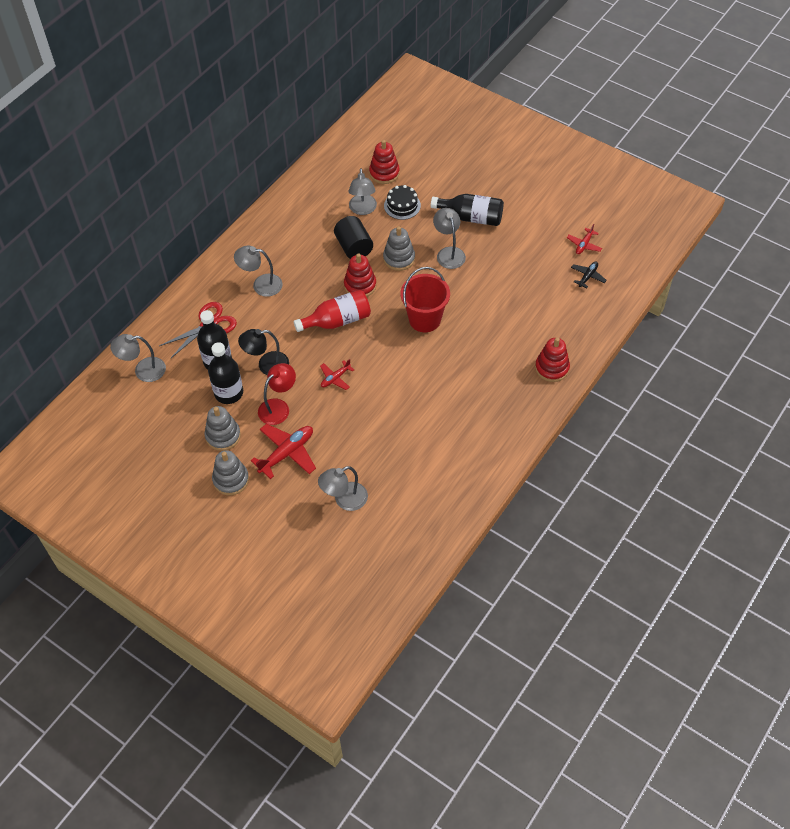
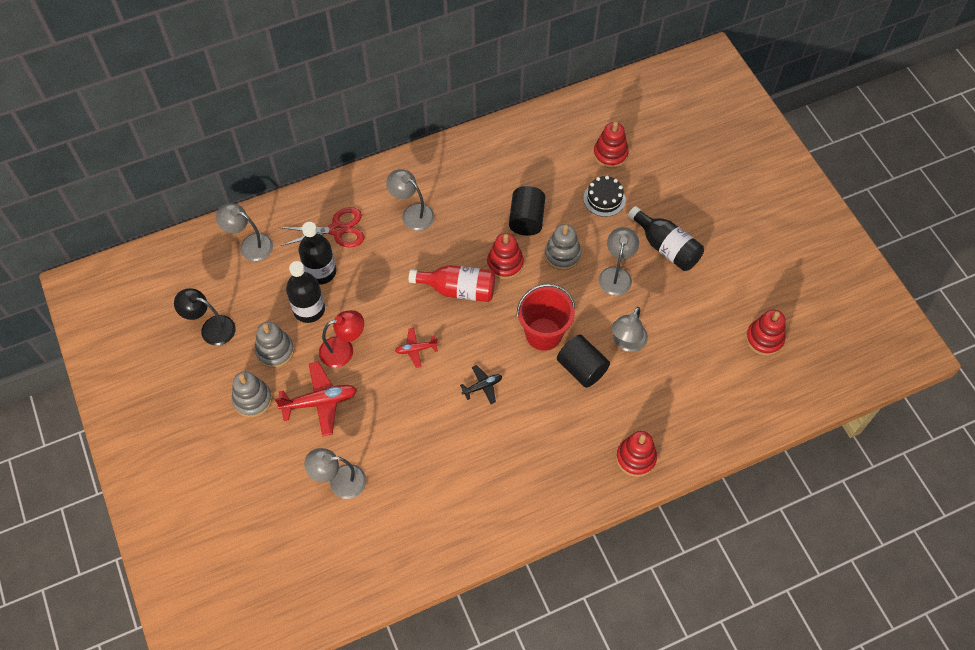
camera: 30 degrees right, 5 degrees up
(266, 365) = (362, 300): black lamp -> black lamp (211, 328)
(363, 209) = (562, 183): grey lamp -> grey lamp (627, 343)
(470, 328) = (581, 368): none -> black cylinder
(584, 245) = (764, 339): red plane -> red stacking toy
(588, 276) = (743, 377): black plane -> black plane (482, 386)

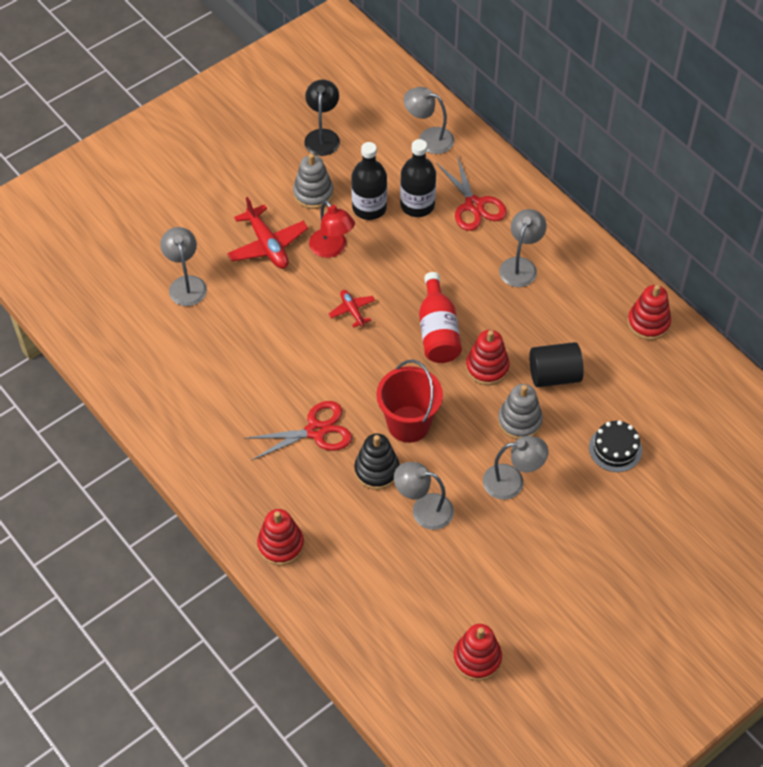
camera: 75 degrees right, 5 degrees down
(250, 245) = (428, 138): grey lamp -> grey lamp turned 75 degrees counterclockwise
(252, 399) = (254, 191): grey stacking toy -> none
(482, 386) = (326, 381): black plane -> none
(531, 406) = (316, 431): none -> red scissors
(581, 368) = (377, 470): black cylinder -> black stacking toy
(610, 154) = (684, 442): red stacking toy -> red stacking toy (648, 323)
(666, 247) = (570, 528): black bottle -> none

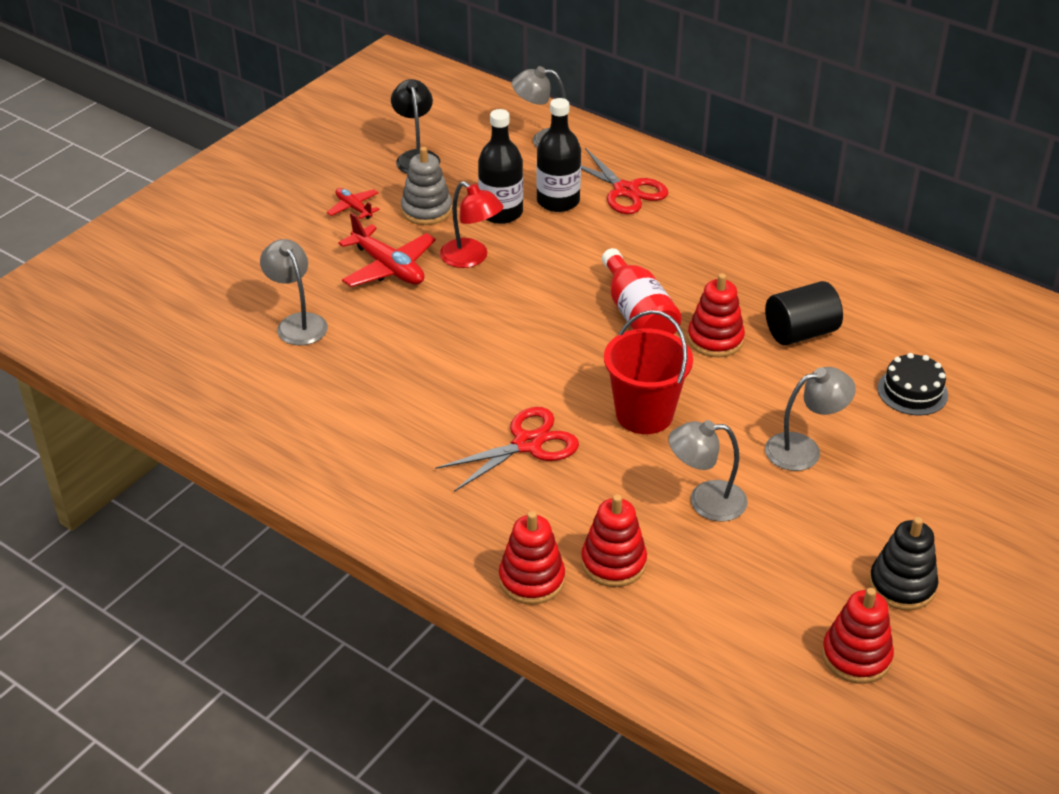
camera: 15 degrees left, 15 degrees down
(352, 310) = (522, 313): red plane -> red plane (354, 208)
(377, 470) = (625, 471): black stacking toy -> black stacking toy (902, 585)
(519, 421) = (781, 385): grey stacking toy -> none
(520, 266) = (707, 236): grey lamp -> none
(648, 323) = (884, 263): red stacking toy -> red stacking toy (613, 563)

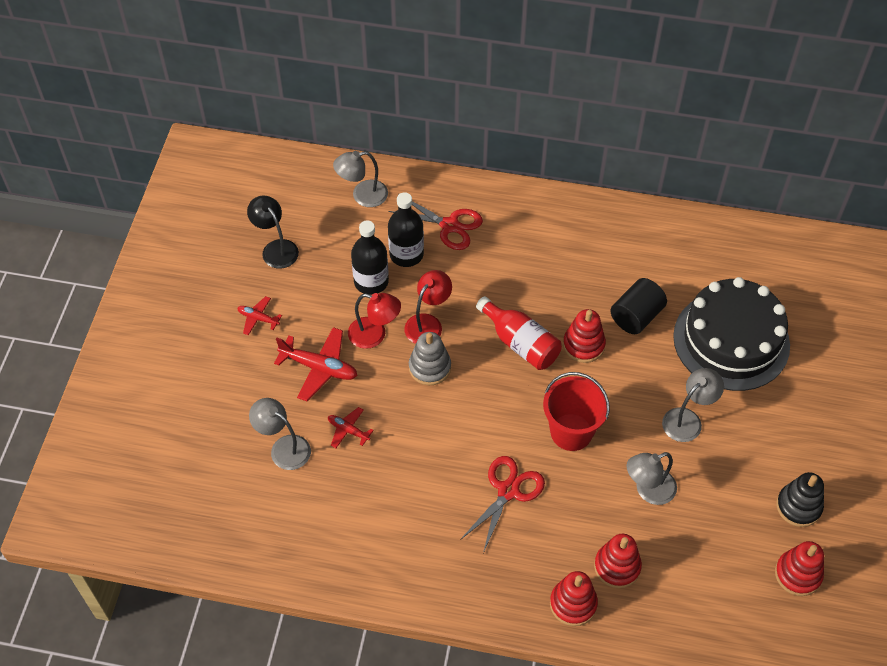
camera: 25 degrees left, 15 degrees up
(380, 330) = (348, 430): none -> red plane
(426, 210) = (314, 300): grey stacking toy -> grey stacking toy (429, 367)
(540, 266) = (428, 323): none -> red lamp
(912, 391) = (731, 340): black cake -> black cake, size x2.32

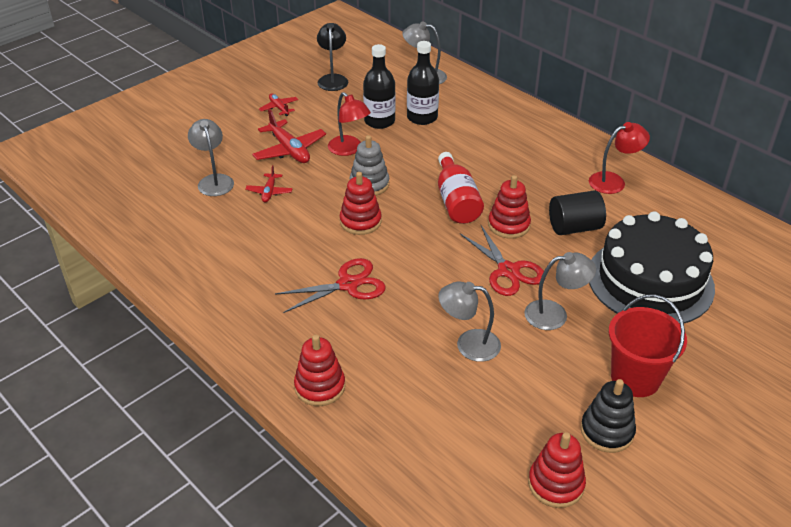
camera: 35 degrees right, 15 degrees down
(348, 430) = (269, 192): red plane -> red plane turned 150 degrees counterclockwise
(428, 323) = (396, 160): red lamp -> red lamp (613, 181)
(449, 225) = (472, 115): red scissors -> red scissors (508, 271)
(571, 432) = (441, 273): red bucket -> red bucket (635, 378)
(617, 567) = (385, 382): red stacking toy -> red stacking toy (360, 221)

